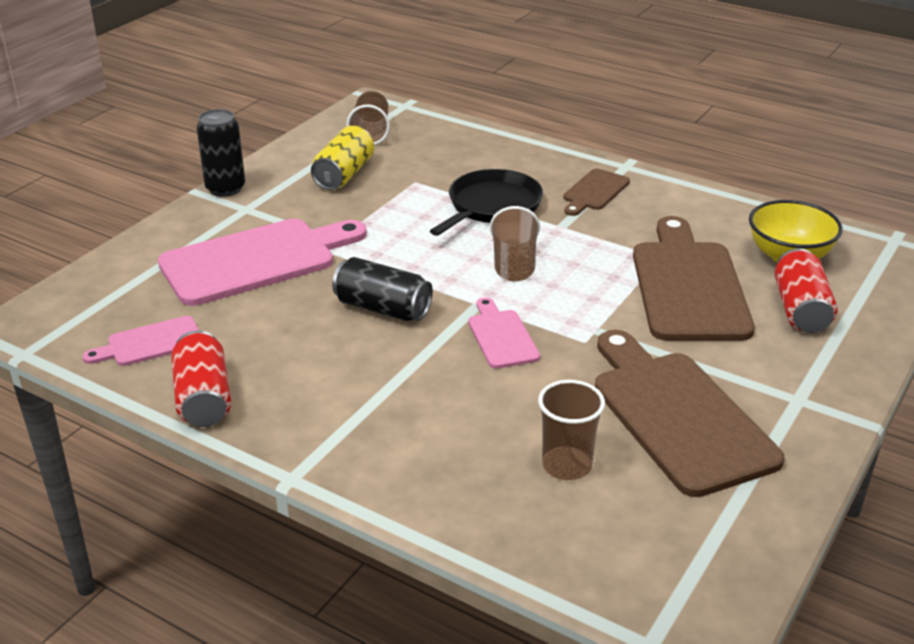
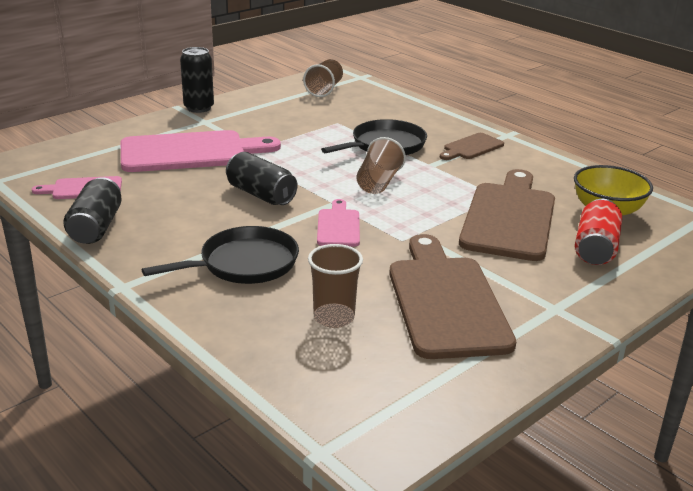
camera: 15 degrees right, 5 degrees down
(203, 398) = (96, 227): red can -> black can
(344, 174) = (288, 111): yellow can -> none
(420, 413) = (244, 263): none -> black pan

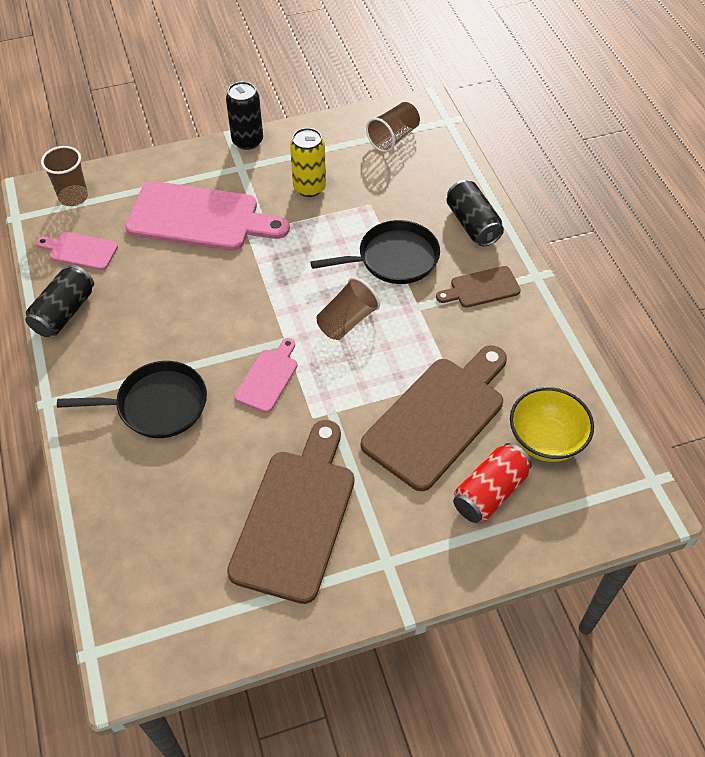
camera: 25 degrees right, 25 degrees up
(261, 194) = (226, 307): black can -> black can (472, 224)
(277, 122) = (309, 187): none -> yellow can
(334, 317) = (189, 503): brown cup -> brown cup (73, 197)

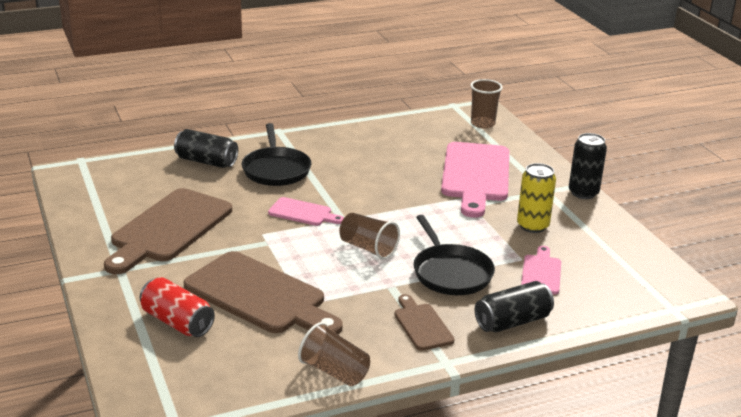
camera: 85 degrees right, 25 degrees down
(64, 312) = (362, 130): black can -> black can (206, 161)
(80, 251) = (425, 131): pink cutting board -> pink cutting board (541, 273)
(296, 517) = (168, 229): brown cutting board -> brown cutting board turned 105 degrees clockwise
(393, 137) = (627, 273): brown cup -> brown cup (334, 371)
(545, 440) = (230, 357): yellow bowl -> none

